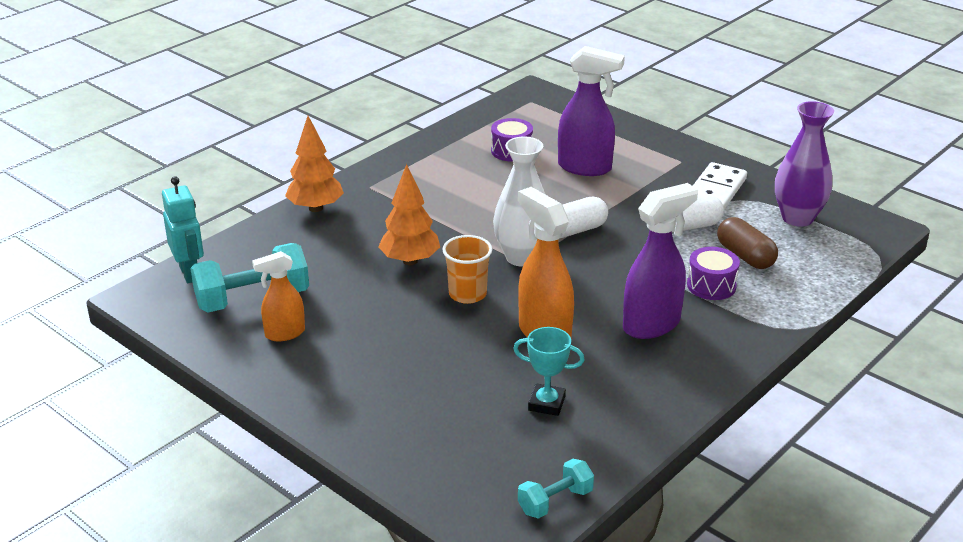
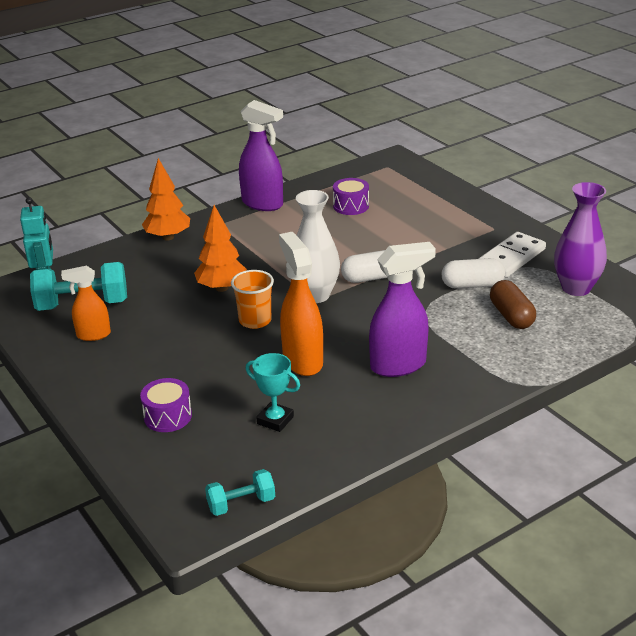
camera: 15 degrees right, 0 degrees up
(585, 168) = (407, 226): purple spray bottle -> purple spray bottle (263, 204)
(711, 285) = (468, 338): purple drum -> purple drum (168, 416)

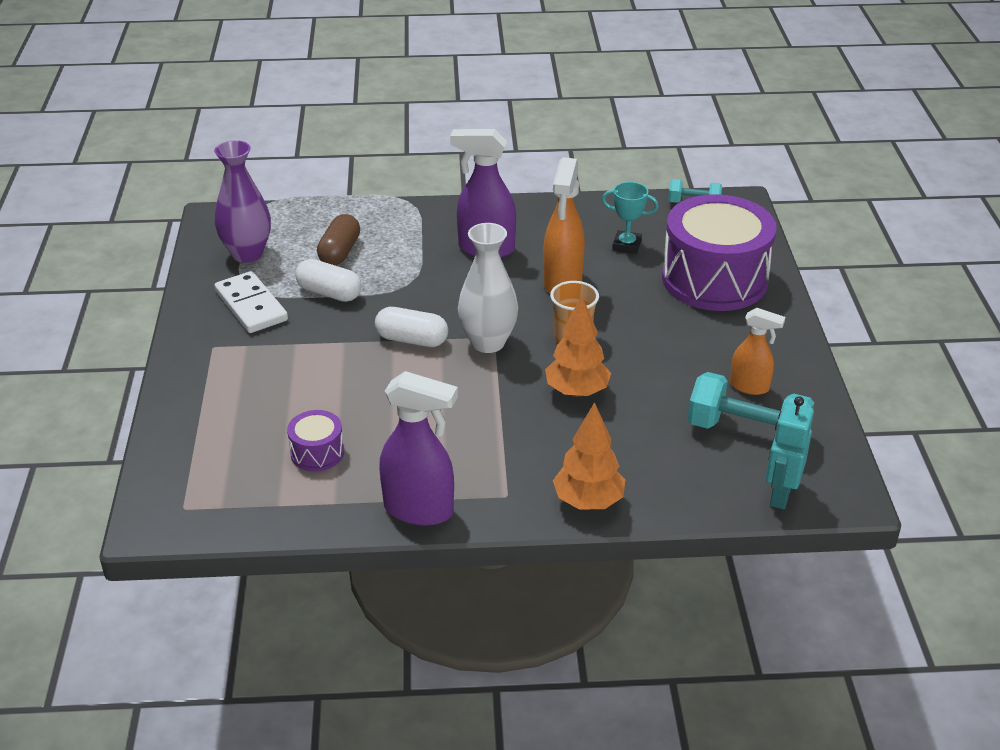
camera: 150 degrees left, 5 degrees up
(168, 416) = (714, 279): purple drum -> purple drum, size x2.31
(263, 204) = (419, 510): purple spray bottle -> purple spray bottle turned 135 degrees clockwise
(275, 420) = (626, 245): turquoise trophy -> turquoise trophy turned 45 degrees counterclockwise
(511, 258) = (251, 306): white domino -> white domino turned 75 degrees clockwise

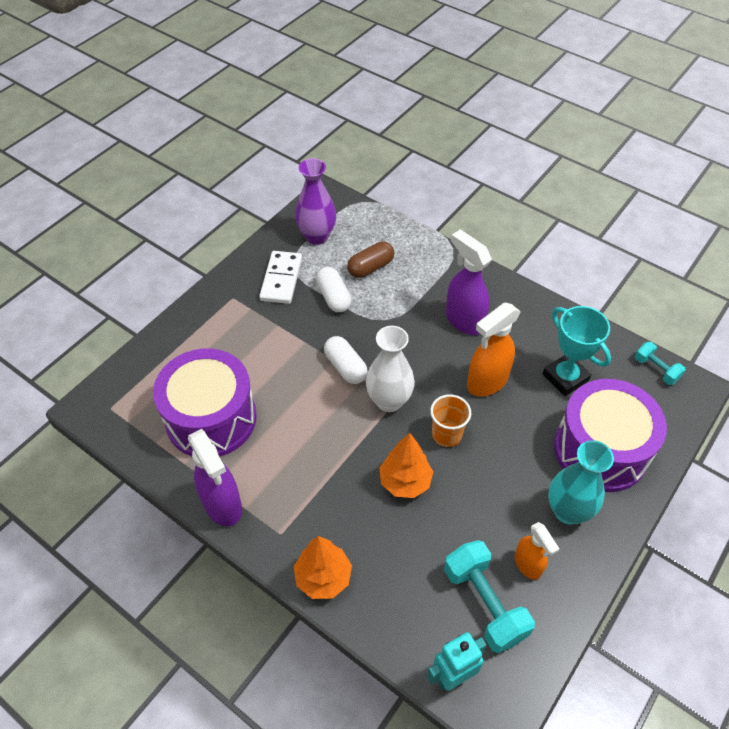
camera: 40 degrees right, 15 degrees up
(317, 453) = (211, 418): purple drum -> purple drum, size x2.31
(626, 245) = (565, 377): turquoise trophy -> turquoise trophy, size x1.56
(737, 333) = (567, 511): none -> turquoise vase

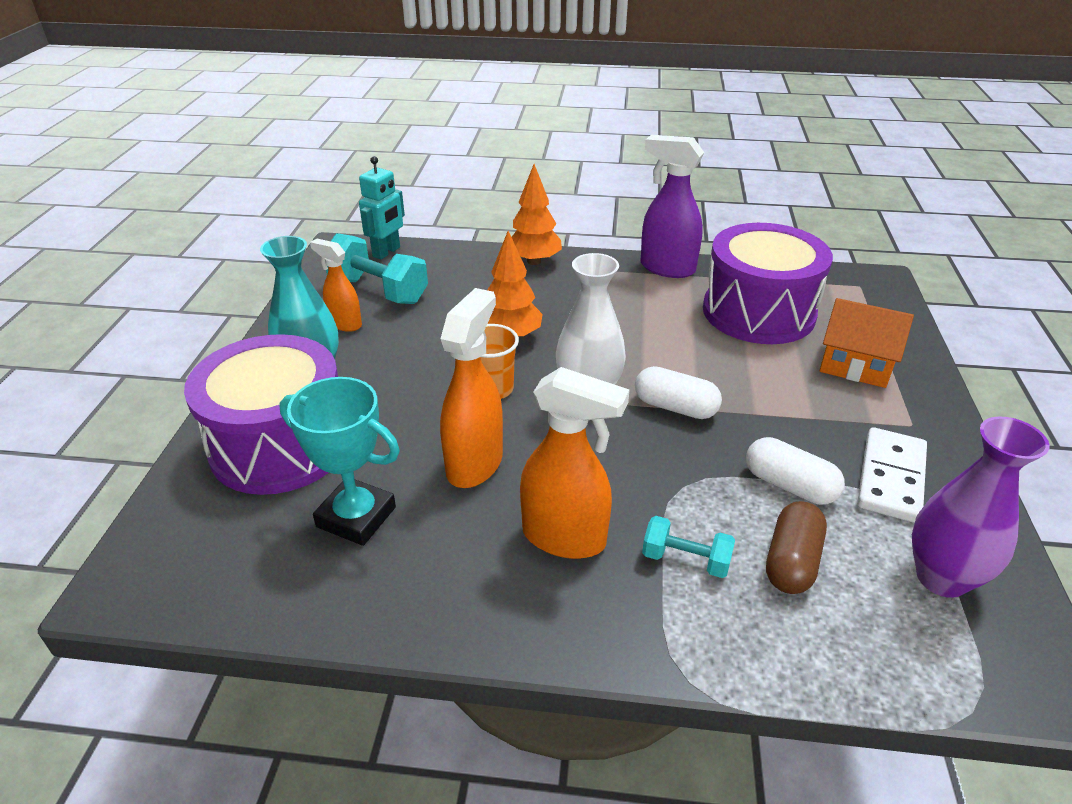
camera: 150 degrees right, 15 degrees down
(208, 346) = (855, 365): none -> orange house
(281, 279) = (890, 478): white domino -> white domino turned 45 degrees clockwise
(464, 320) = (565, 538): purple spray bottle -> orange spray bottle
(656, 369) = (193, 595): turquoise dumbbell -> turquoise dumbbell (685, 560)

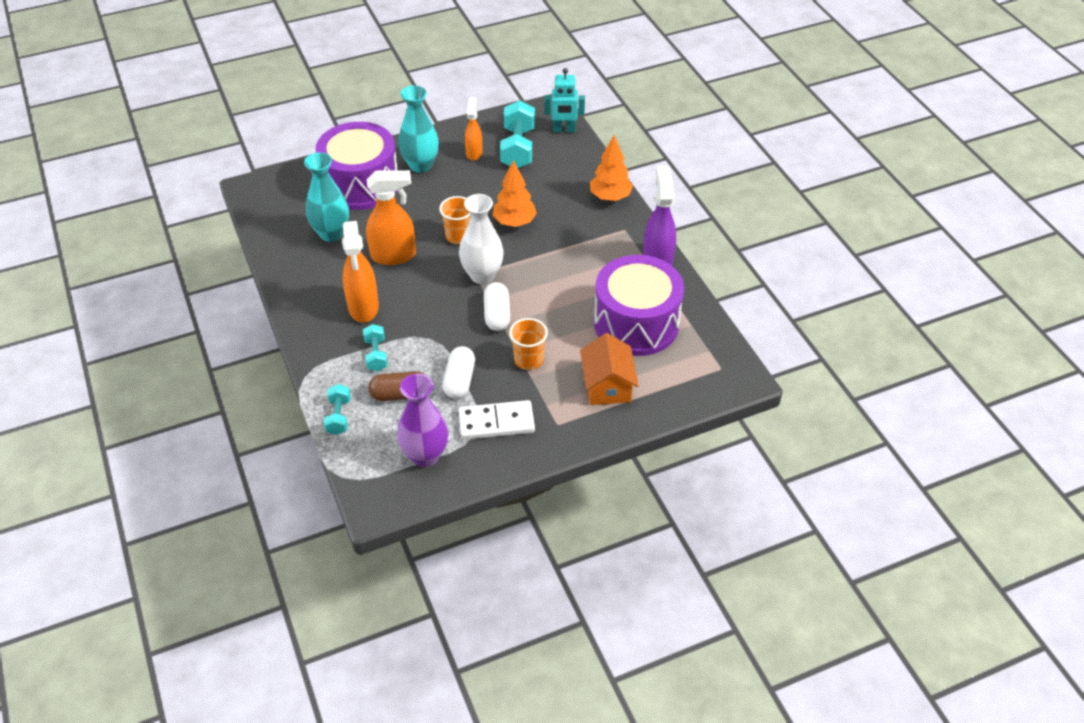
camera: 60 degrees right, 10 degrees up
(356, 517) = (331, 233): turquoise trophy -> turquoise vase
(779, 409) = (528, 360): none -> orange cup
(814, 663) = (339, 416): none -> turquoise dumbbell

